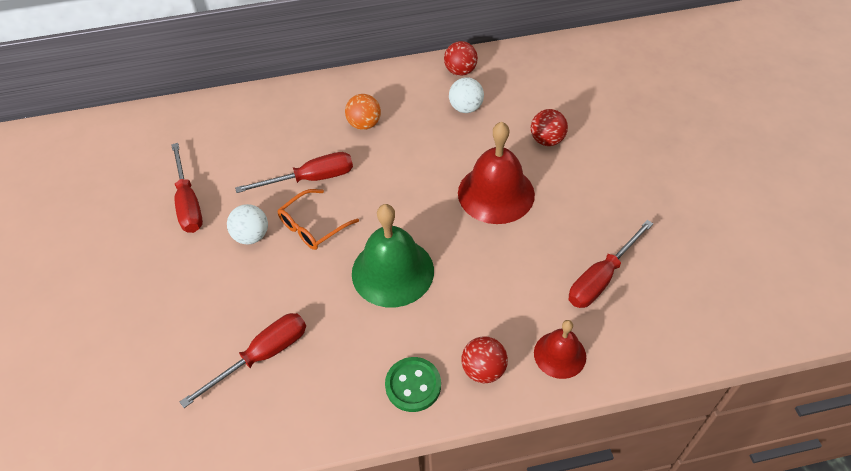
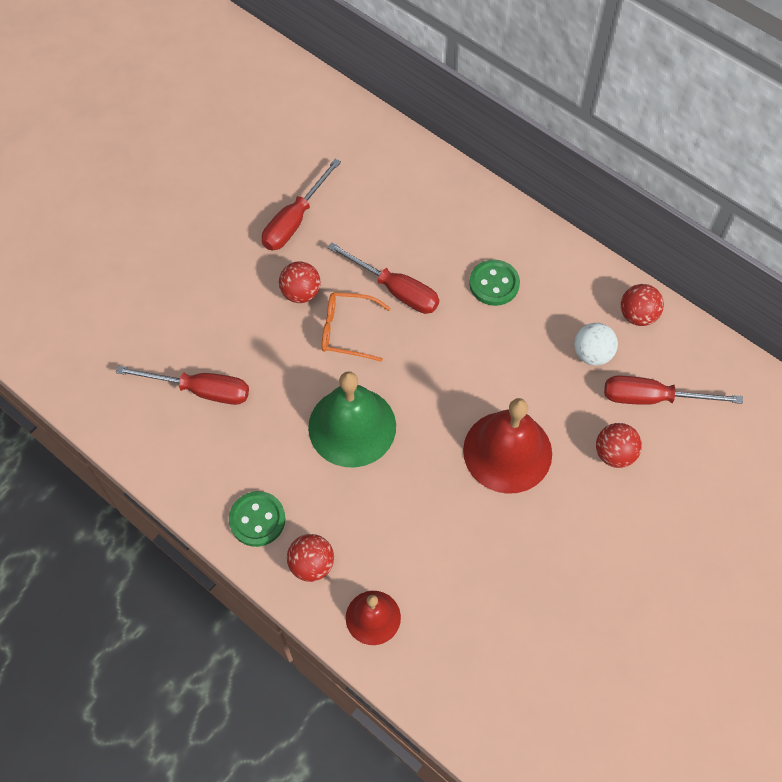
camera: 50 degrees right, 10 degrees up
(251, 236) = (301, 293): white ball -> red ball
(364, 124) = (494, 284): orange ball -> green button
(601, 278) = (483, 604): red screwdriver -> red screwdriver (652, 398)

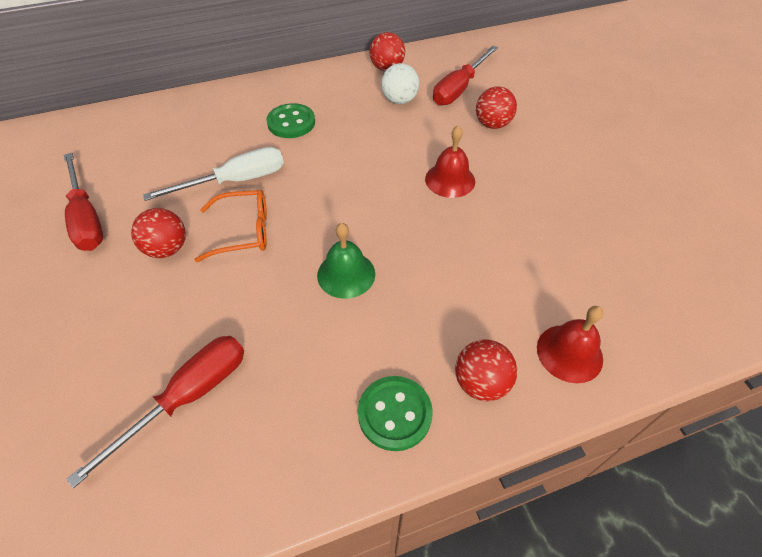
camera: 60 degrees left, 10 degrees down
(348, 330) = (243, 231): orange glasses -> orange glasses turned 135 degrees counterclockwise
(352, 426) = (346, 274): green bell -> green bell, size x0.58
(395, 290) = (236, 181): red screwdriver -> white screwdriver
(507, 451) = (450, 180): red bell -> red bell, size x0.58

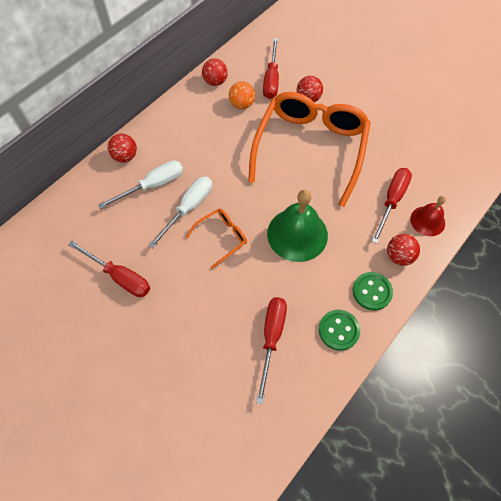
camera: 30 degrees left, 10 degrees up
(167, 249) = (187, 270): red ball -> red ball (125, 156)
(219, 140) = (153, 185): none -> white screwdriver
(291, 123) = (188, 151): green button -> green button (338, 330)
(346, 274) = (297, 234): green bell -> green bell, size x1.73
(399, 100) = (242, 104): white ball -> orange ball
(450, 180) = (310, 149): red bell -> orange glasses
(526, 296) = (392, 201): none -> red screwdriver

